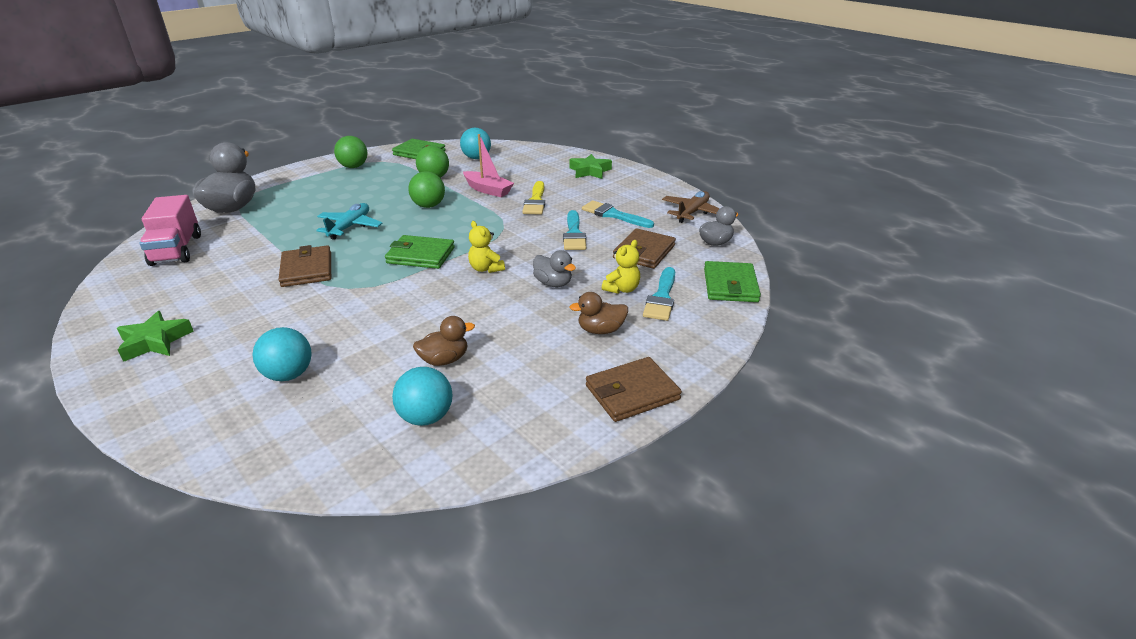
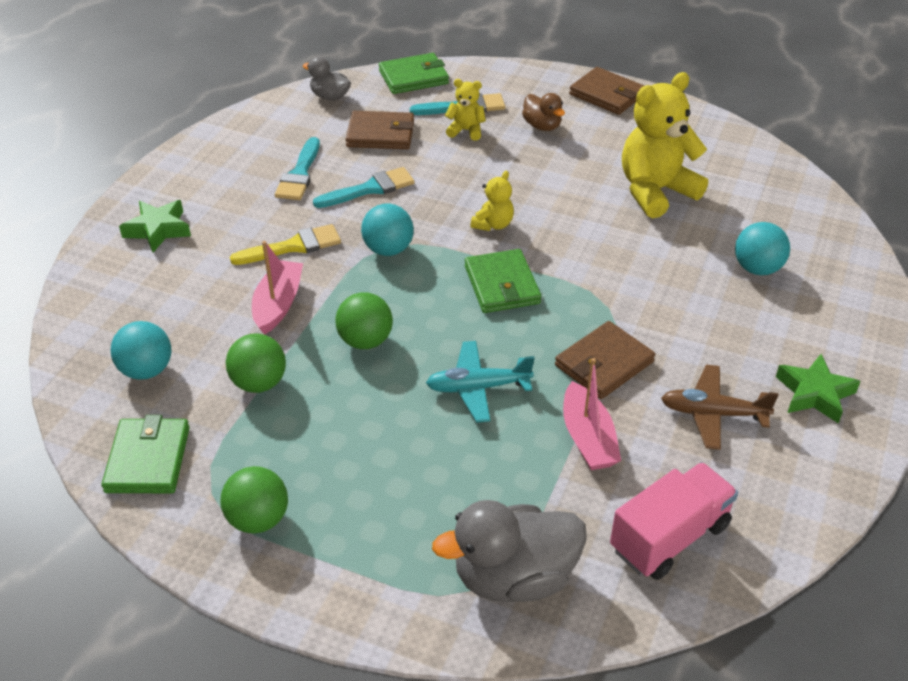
camera: 115 degrees left, 10 degrees up
(267, 247) = (588, 438): none -> pink boat
(426, 417) = (723, 173): turquoise ball -> turquoise ball (388, 249)
(444, 360) = (655, 191): brown duck -> yellow teddy bear
(553, 283) = (487, 172): grey duck -> none
(692, 212) = (260, 122): brown plane -> brown plane (713, 413)

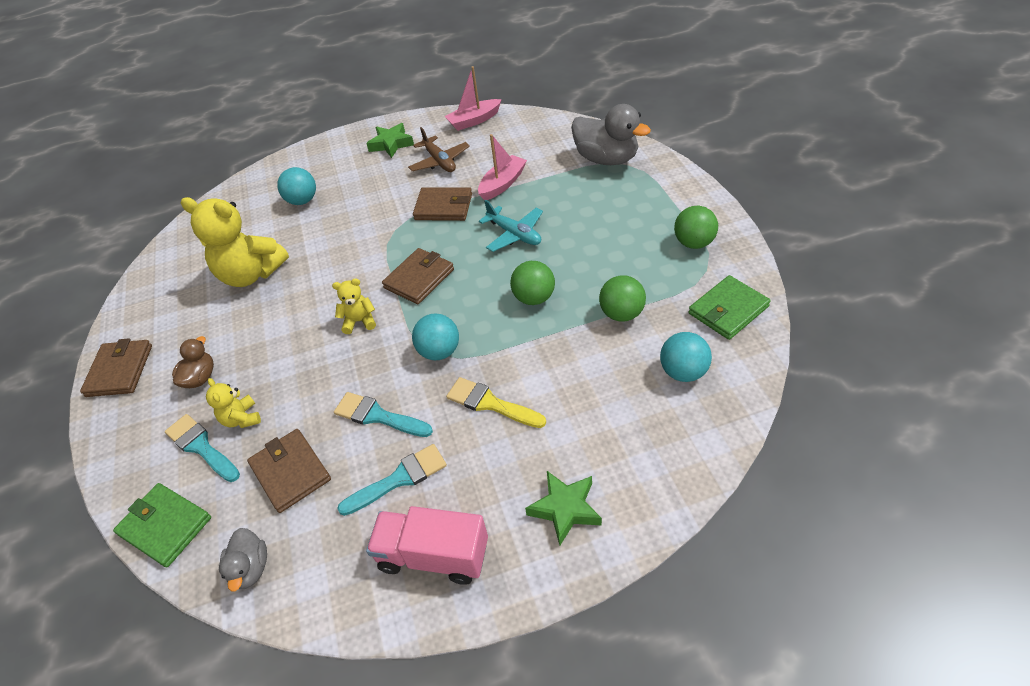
camera: 125 degrees left, 5 degrees up
(278, 304) = (553, 361): pink boat -> pink boat (474, 121)
(502, 285) = (419, 278): green wallet -> brown wallet
(669, 537) = (530, 137): pink truck -> pink truck (433, 555)

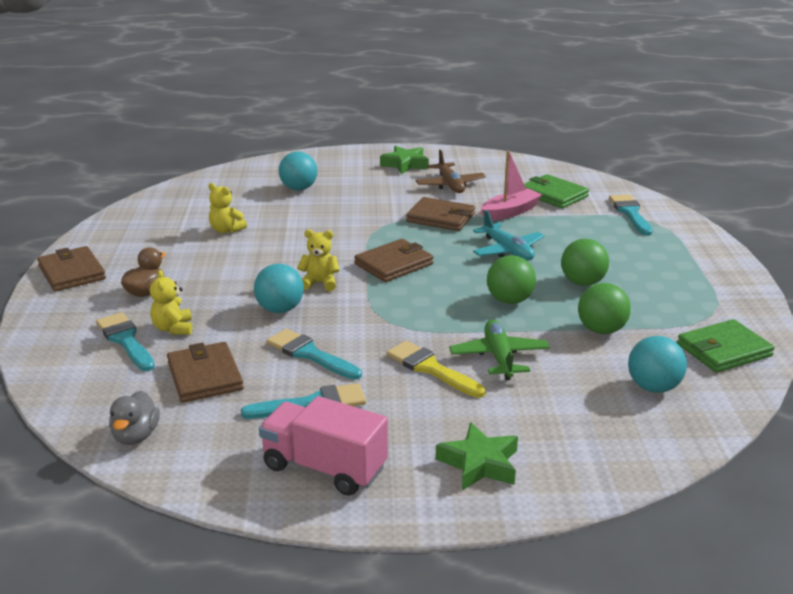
camera: 10 degrees right, 20 degrees down
(120, 370) = (72, 272): brown wallet -> brown wallet turned 45 degrees counterclockwise
(165, 526) = (67, 388): green wallet -> green wallet (553, 195)
(251, 274) = (226, 230): yellow teddy bear -> yellow teddy bear, size x0.48
(439, 351) = (393, 320): turquoise ball -> turquoise ball (280, 309)
(474, 121) = (498, 162): pink boat -> none
(545, 372) = (499, 357): none -> green plane
(606, 159) = (630, 213): grey duck -> turquoise brush
(693, 243) = (704, 292): green ball -> green ball (582, 282)

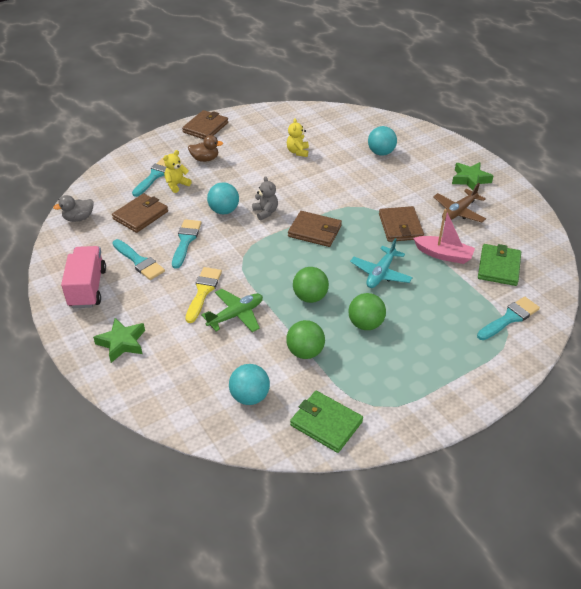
camera: 60 degrees right, 15 degrees up
(320, 283) = (265, 212): yellow teddy bear -> grey teddy bear

